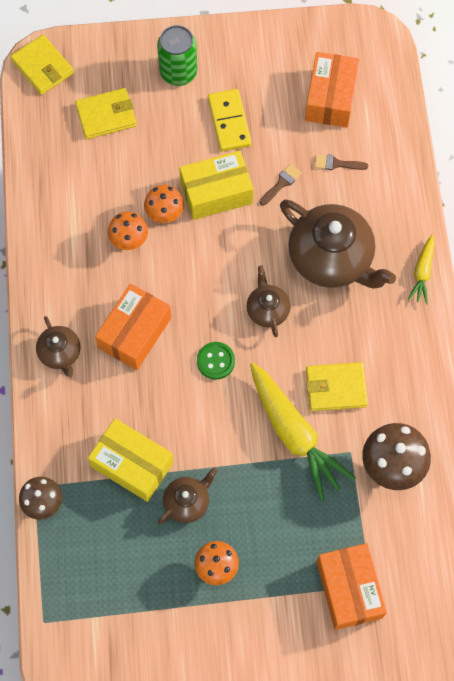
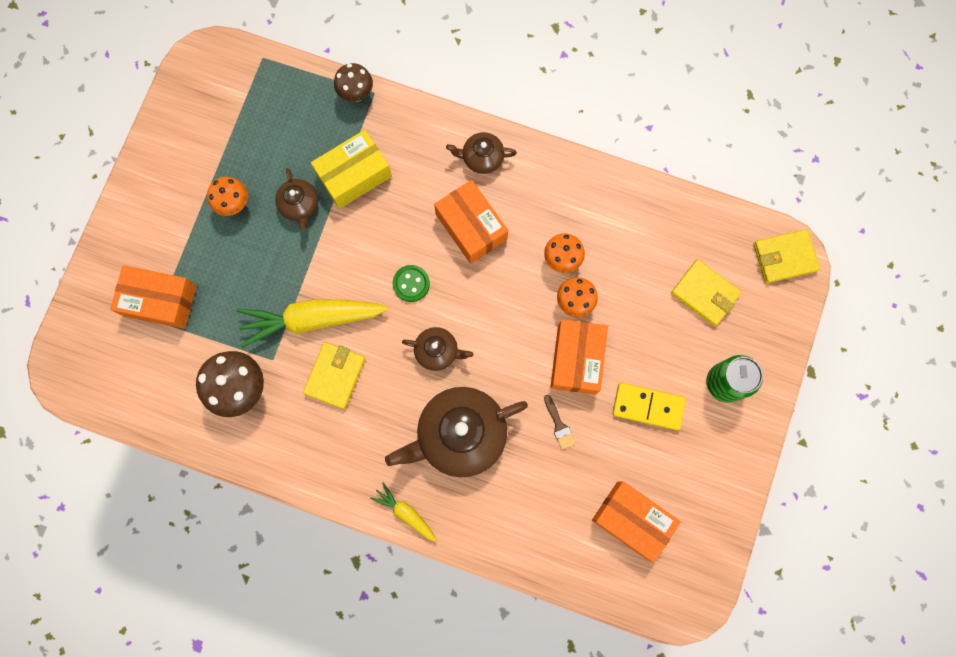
camera: 115 degrees right, 10 degrees up
(106, 115) = (704, 294): yellow wallet -> yellow wallet turned 60 degrees counterclockwise
(216, 192) = (577, 359): yellow box -> orange box
(336, 163) = (556, 489): brown brush -> none

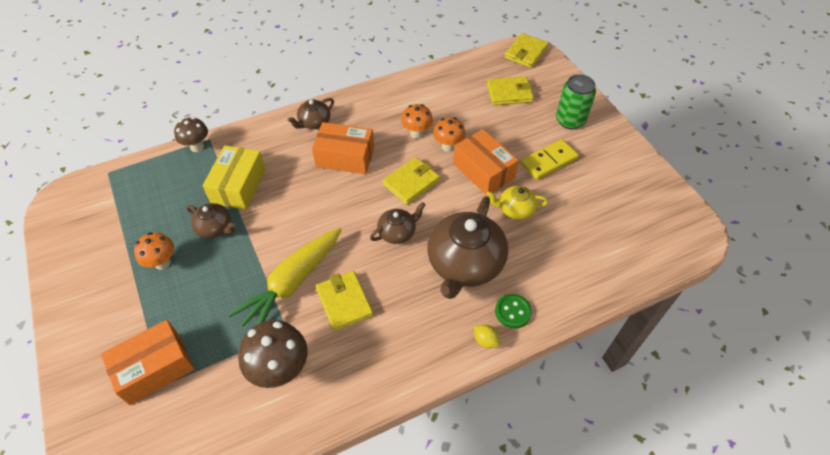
camera: 45 degrees left, 25 degrees down
(405, 513) = (485, 340): yellow carrot -> yellow lemon
(411, 283) = (339, 211): green button -> green button (513, 312)
(500, 311) = (411, 183): none -> yellow wallet
(559, 425) = (515, 209): brown brush -> yellow teapot
(632, 520) = (614, 220): orange box -> none

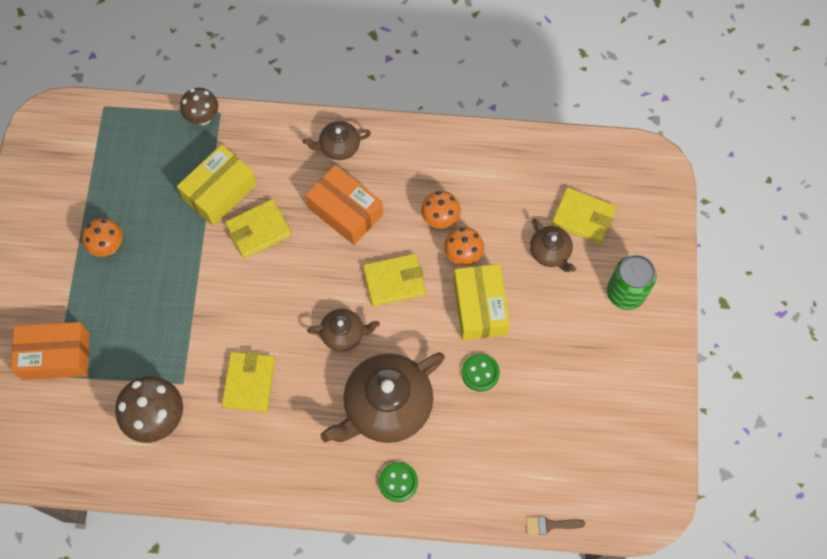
camera: 30 degrees right, 15 degrees up
(215, 228) = (173, 232): brown teapot -> brown teapot (550, 252)
(291, 284) = (212, 335): yellow carrot -> none
(483, 171) = (480, 307): orange box -> yellow box
(485, 340) = (353, 495): yellow lemon -> none
(515, 209) = (480, 373): yellow teapot -> green button
(526, 53) = (647, 166): yellow wallet -> yellow wallet (258, 230)
(549, 161) = (560, 333): yellow domino -> none
(643, 281) = (550, 525): none -> brown brush

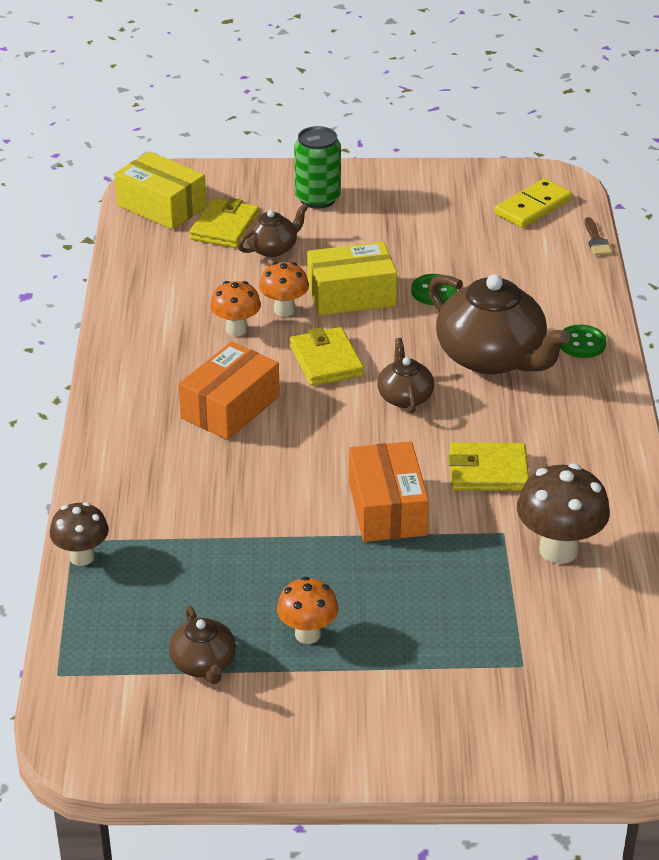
camera: 95 degrees left, 30 degrees down
(56, 356) = (492, 668): orange box -> orange box (387, 508)
(220, 192) = (207, 526): yellow box -> yellow box (161, 206)
(258, 230) = (265, 483): yellow wallet -> none
(339, 146) = (131, 420): brown teapot -> brown teapot (203, 664)
(607, 477) = (533, 207): none -> yellow domino

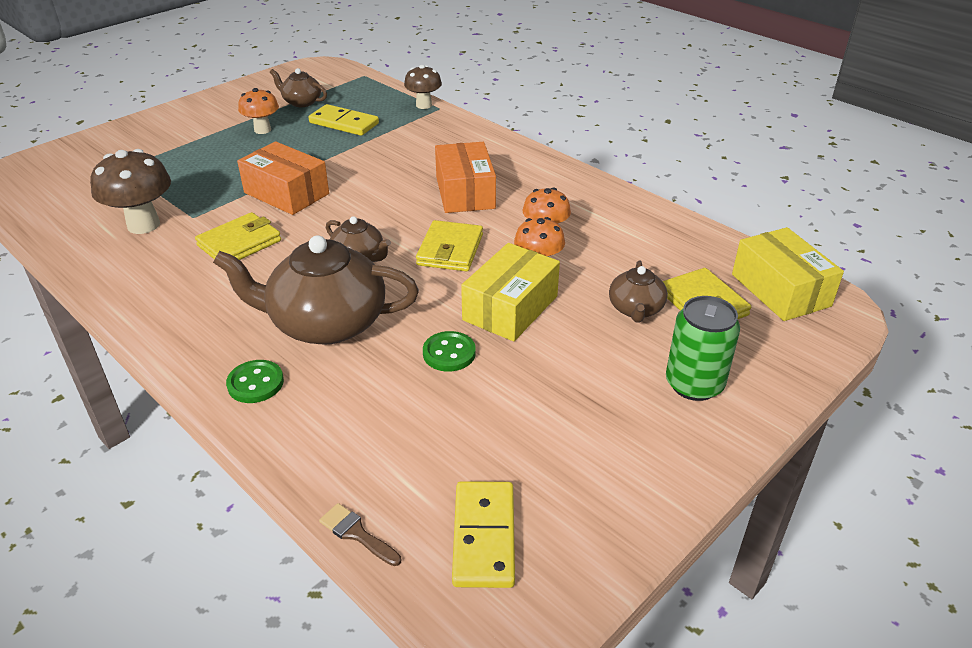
camera: 135 degrees right, 0 degrees up
(161, 206) = (780, 290): yellow box -> yellow box turned 75 degrees clockwise
(207, 584) = (344, 123): none -> yellow domino
(326, 361) = (450, 250): yellow wallet -> yellow wallet turned 75 degrees clockwise

